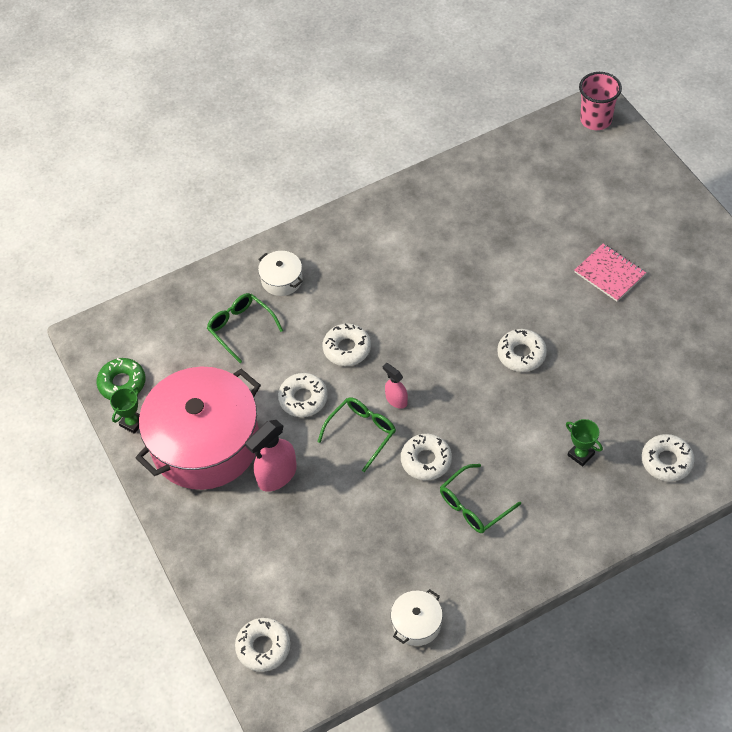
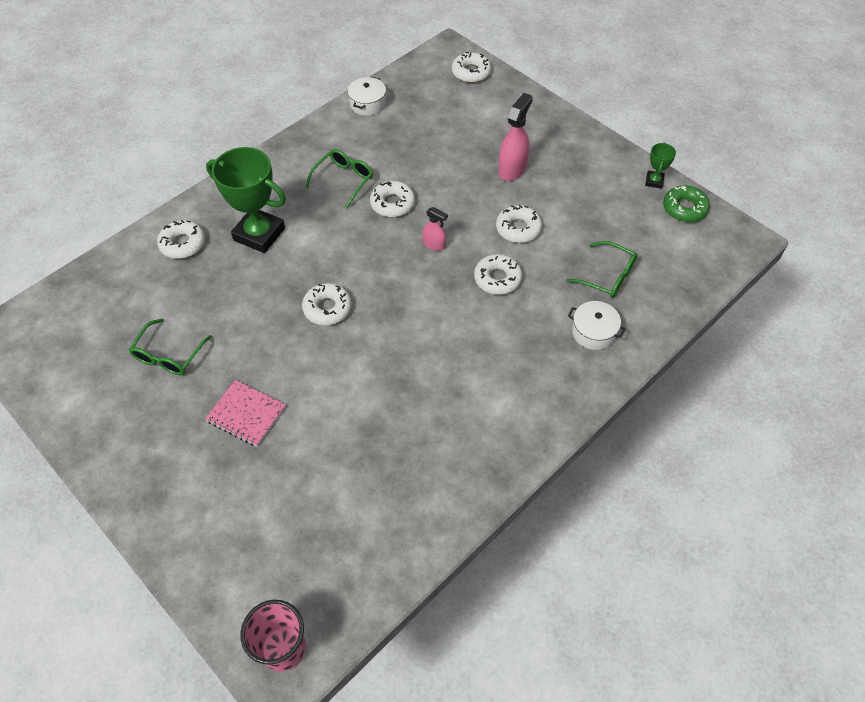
camera: 160 degrees right, 0 degrees up
(205, 443) = (584, 179): pink pot -> none
(362, 432) = (455, 213): green glasses -> green glasses (169, 355)
(581, 454) = (259, 234): green trophy -> green trophy, size x2.17

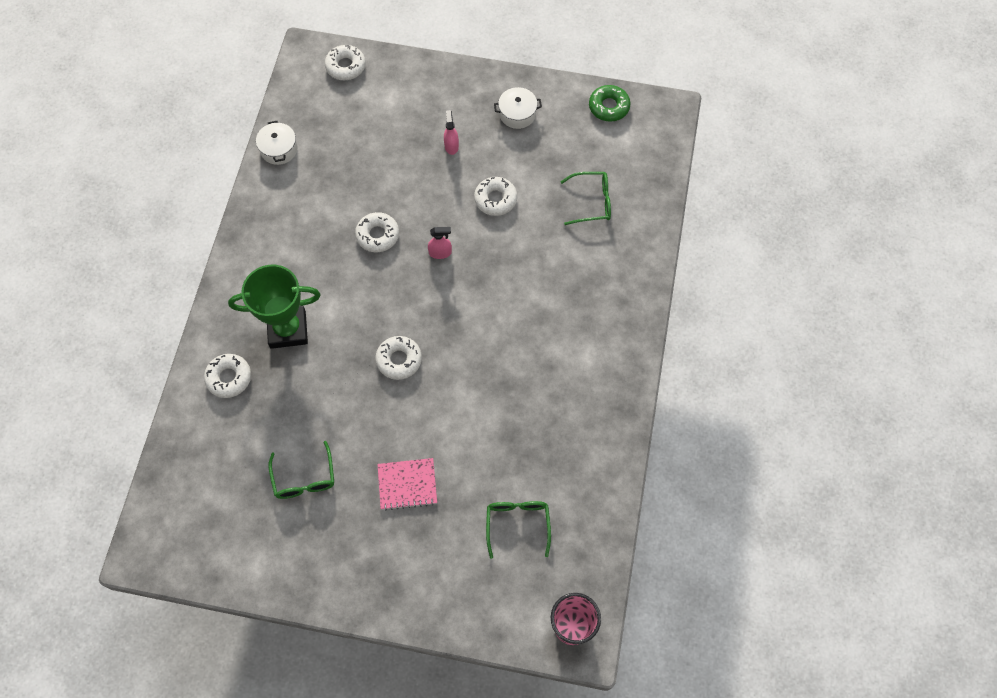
camera: 35 degrees left, 10 degrees up
(344, 180) = (319, 237): green glasses -> green glasses (517, 524)
(497, 279) = (511, 254): white donut -> none
(512, 169) = (451, 146): pink spray bottle -> pink spray bottle, size x0.58
(593, 332) = (613, 256): white pot -> white pot (517, 114)
(654, 181) = (570, 94): green trophy -> none

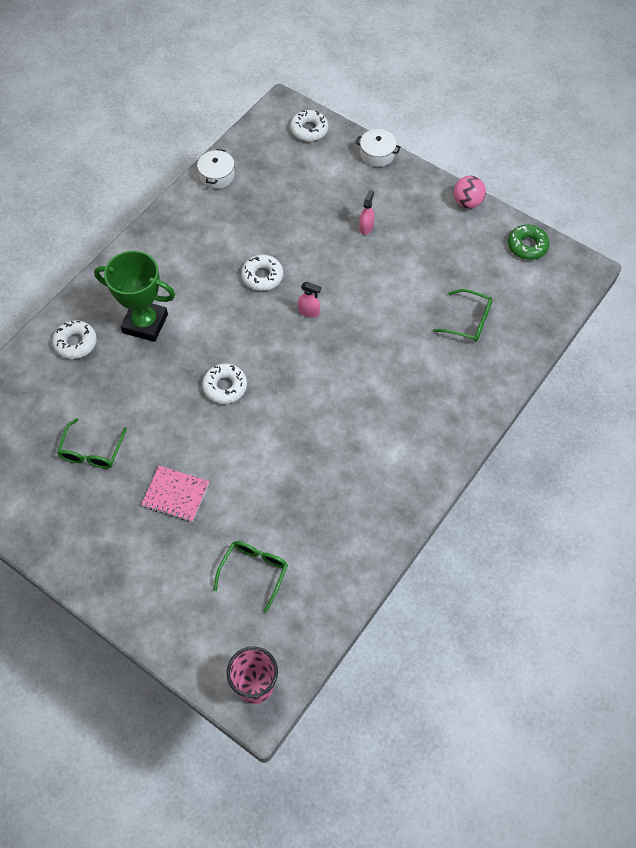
camera: 25 degrees right, 5 degrees down
(495, 199) = (382, 286): white donut -> none
(517, 114) = (439, 221): white pot -> white pot (377, 154)
(533, 84) = (467, 202): none -> pink ball

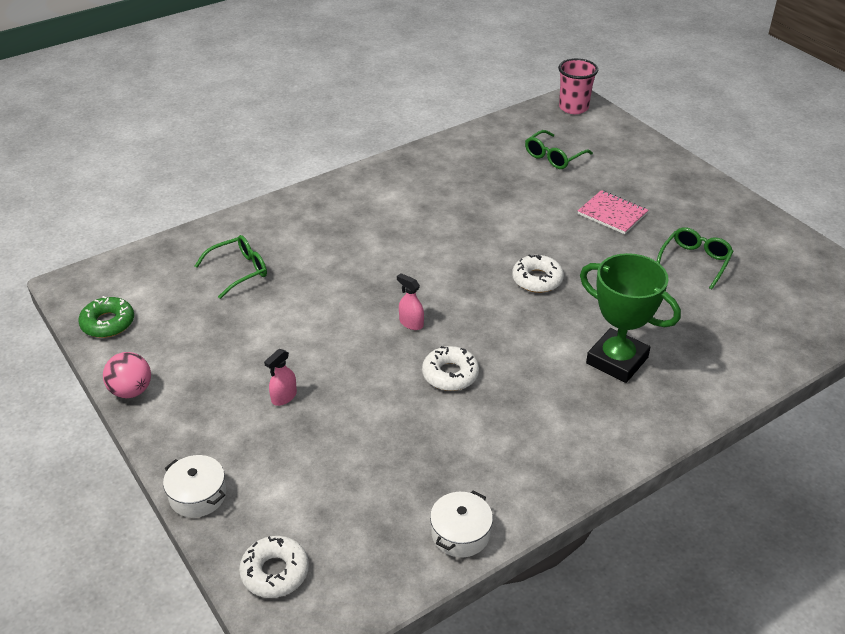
camera: 160 degrees left, 20 degrees down
(75, 343) = (709, 361): white donut -> none
(469, 321) = (239, 271): green glasses -> green glasses turned 105 degrees clockwise

